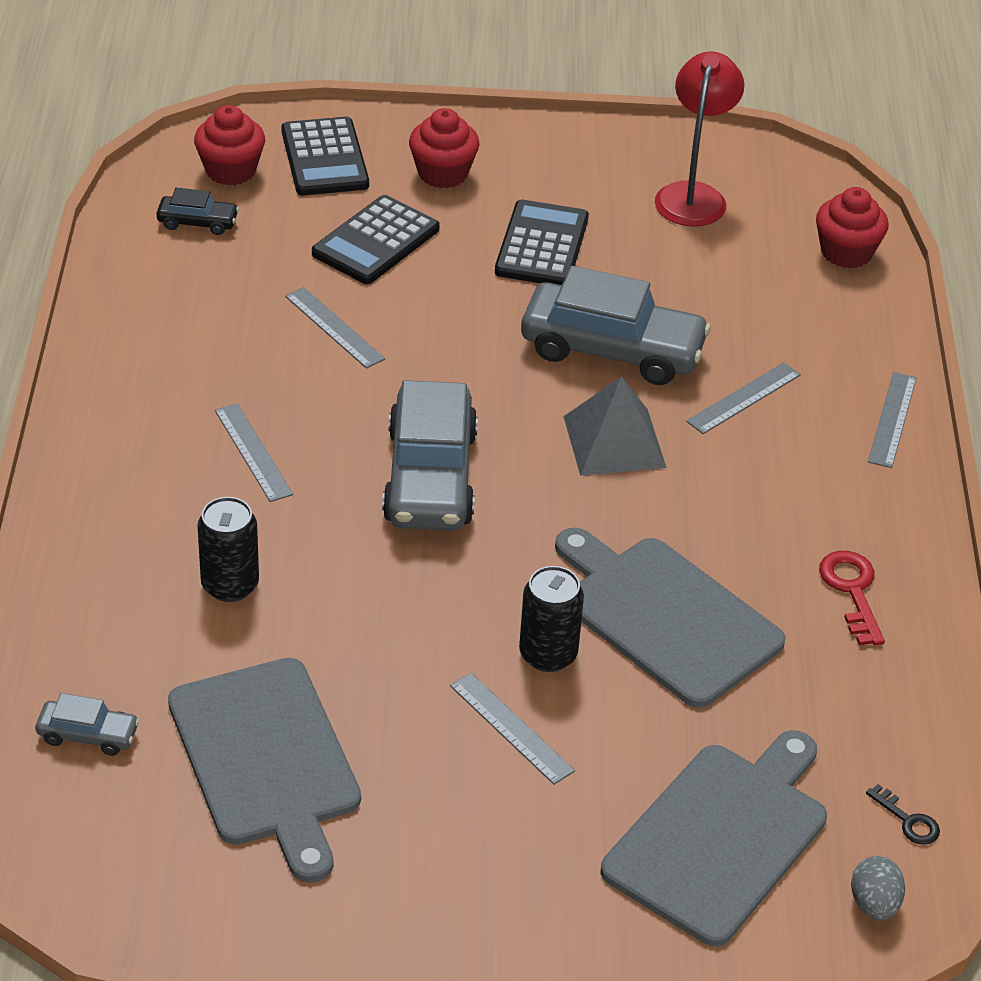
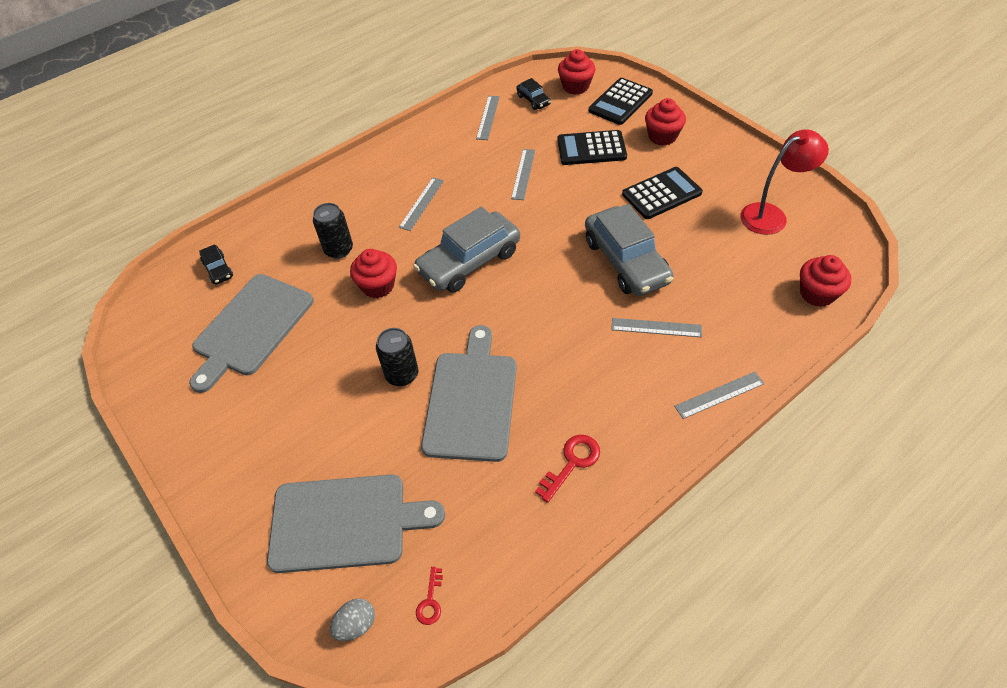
camera: 55 degrees right, 10 degrees up
(88, 735) = (218, 269): grey car -> black car
(357, 587) = (378, 286): none -> red cupcake
(511, 728) = (343, 393): grey ruler -> grey ruler (488, 117)
(614, 442) = (566, 303): grey pyramid -> none
(908, 821) = (430, 601): black key -> red key

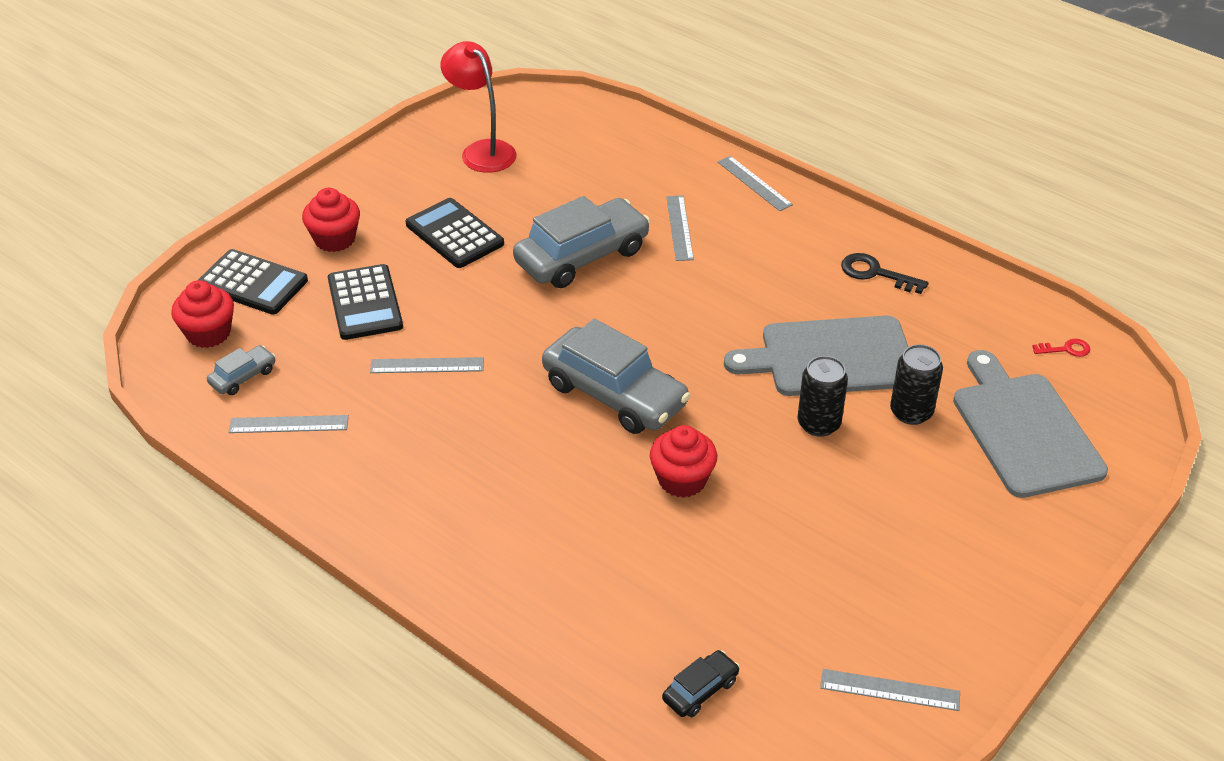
camera: 105 degrees left, 10 degrees down
(251, 328) = (800, 605): grey cutting board -> none
(339, 250) = (623, 542): black can -> black can (911, 412)
(356, 625) = (1117, 396): grey egg -> none
(422, 203) = (506, 466): grey ruler -> grey ruler (890, 690)
(533, 100) = (243, 377): black car -> grey car
(572, 463) = (875, 273): red key -> black key
(817, 293) = (599, 123): red cupcake -> none

